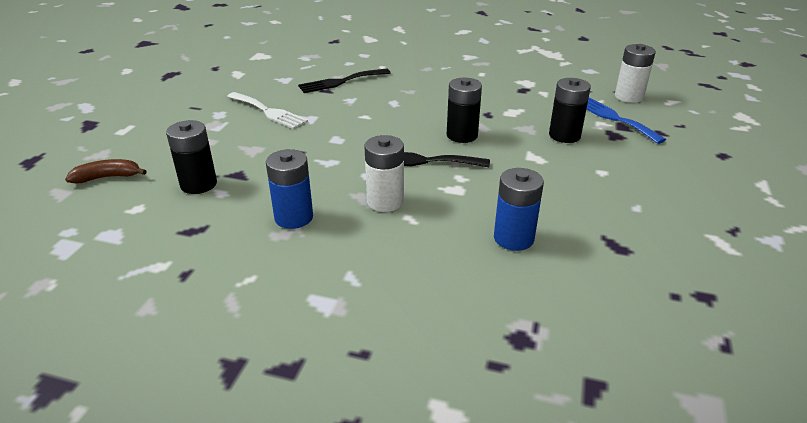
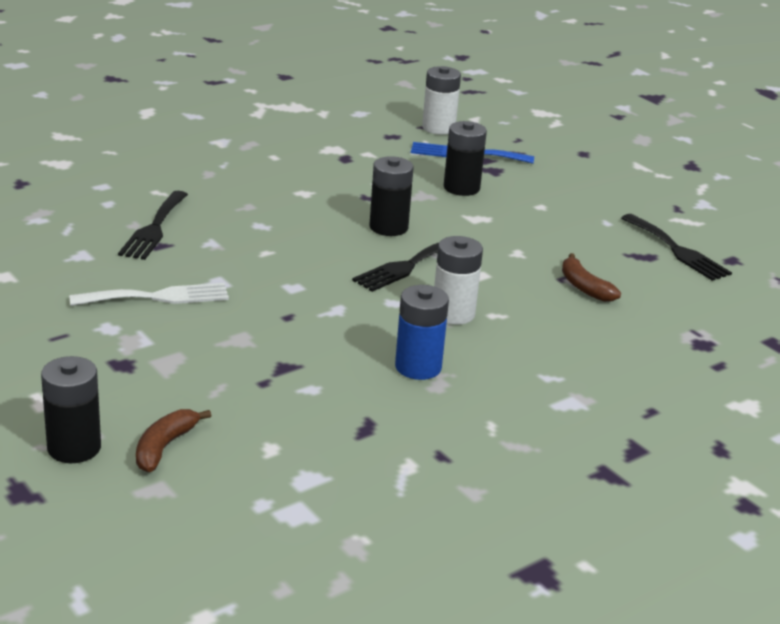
camera: 55 degrees left, 5 degrees down
(198, 184) = (273, 395): black battery -> black battery (74, 448)
(513, 238) = (584, 287): blue battery -> brown banana
(660, 259) = (677, 250): none -> black fork

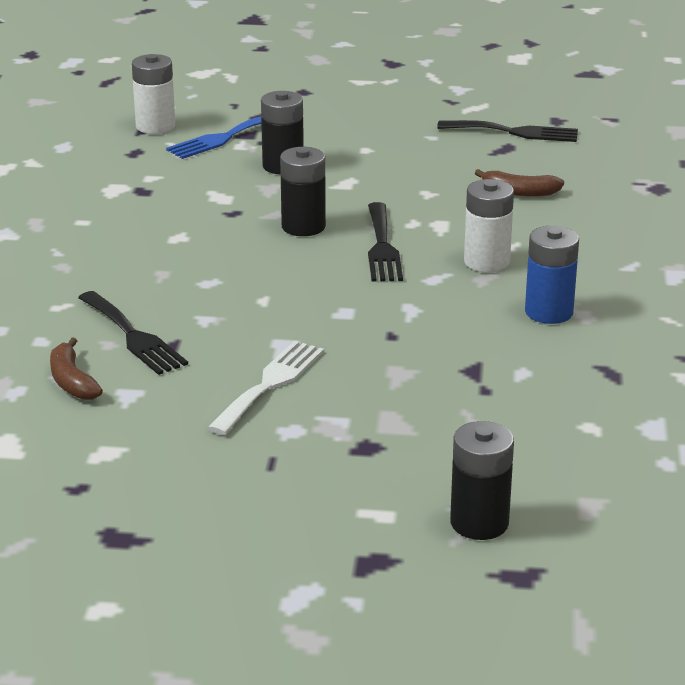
camera: 45 degrees left, 0 degrees up
(164, 447) = (531, 476): brown banana -> brown banana (72, 381)

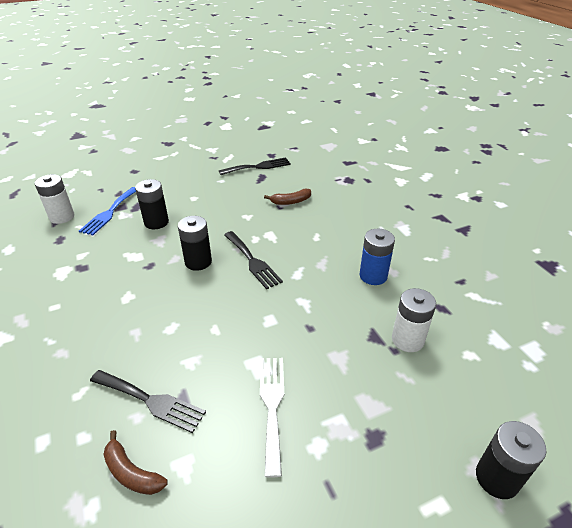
camera: 30 degrees left, 10 degrees up
(486, 262) = (313, 252): white battery -> white battery (407, 340)

